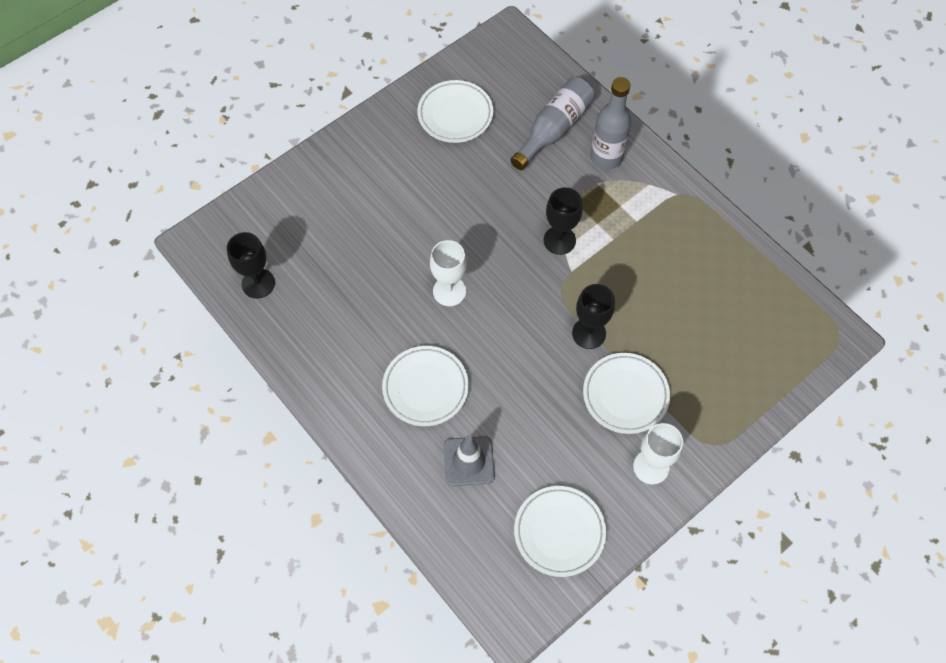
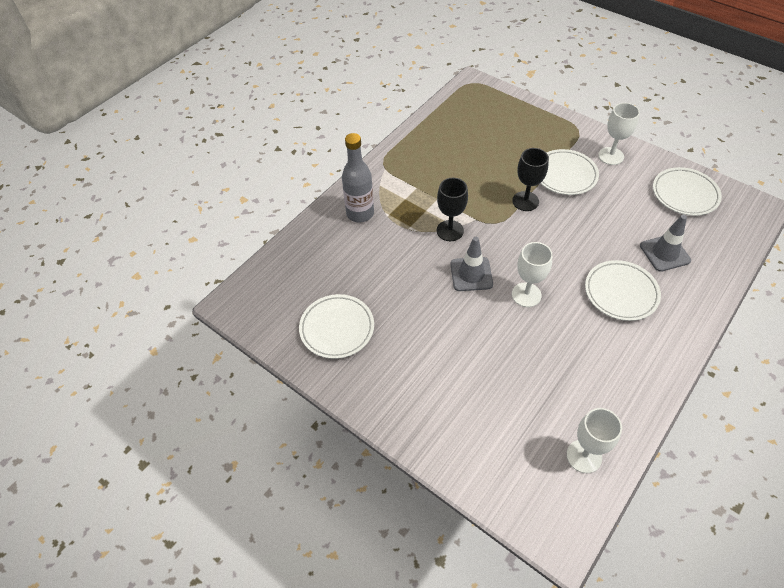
camera: 100 degrees left, 10 degrees down
(258, 283) = (584, 456): black goblet -> white goblet
(491, 246) = (471, 274): none -> grey traffic cone
(554, 129) = (339, 252): grey bottle -> none

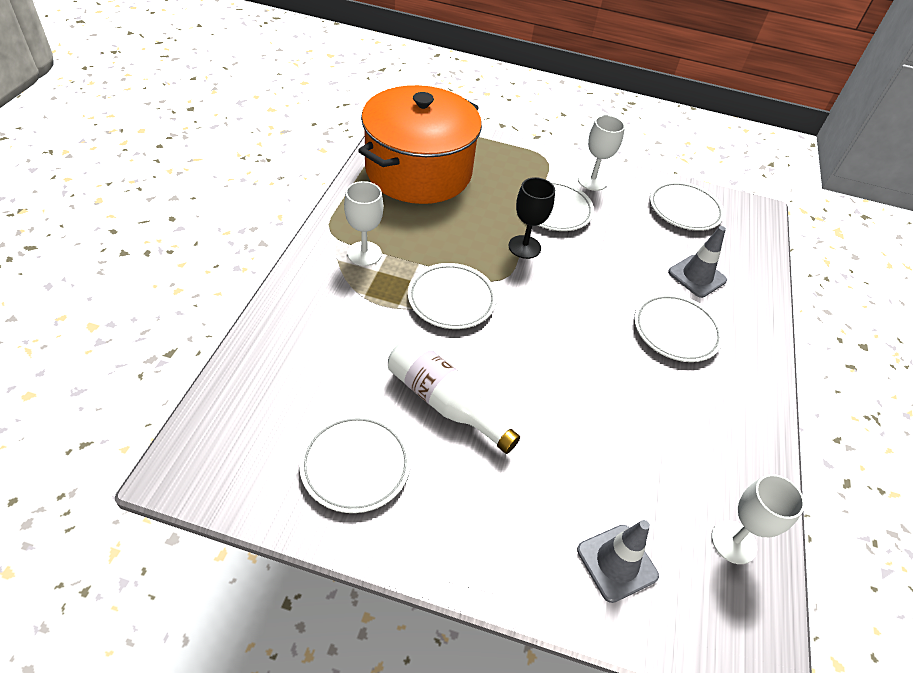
camera: 30 degrees left, 5 degrees down
(360, 213) = (325, 301): grey bottle -> none
(413, 302) = (444, 402): none -> white bottle
(450, 230) = (451, 299): black goblet -> white plate
(467, 126) = (418, 172): none -> orange pot
(471, 274) = (501, 348): grey traffic cone -> grey traffic cone (617, 563)
(526, 295) = (576, 358): white goblet -> white goblet (364, 253)

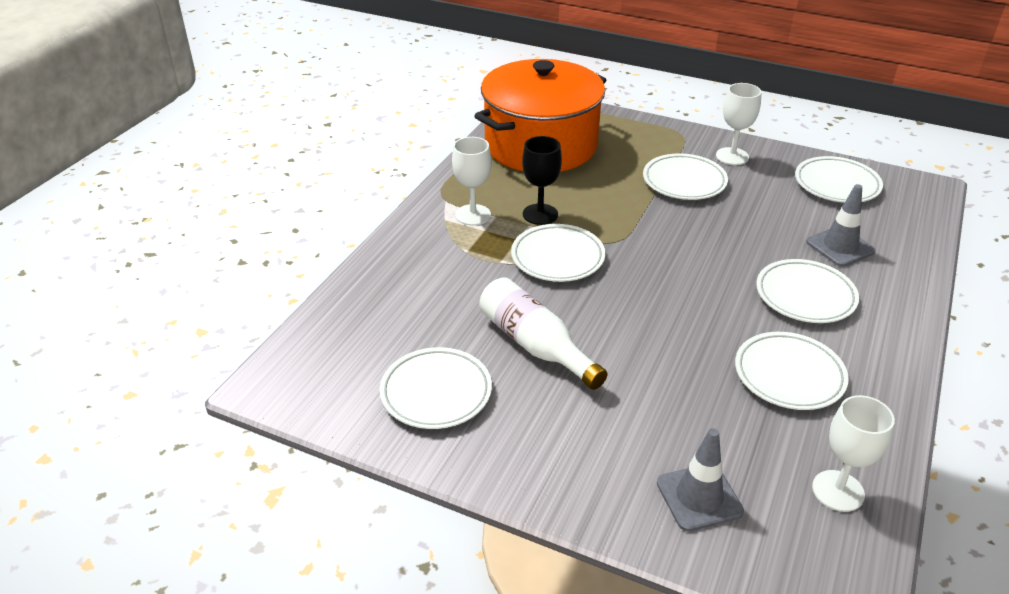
camera: 15 degrees right, 10 degrees down
(524, 247) = (645, 214): black goblet -> black goblet (540, 214)
(674, 419) = (789, 375): none -> white plate

